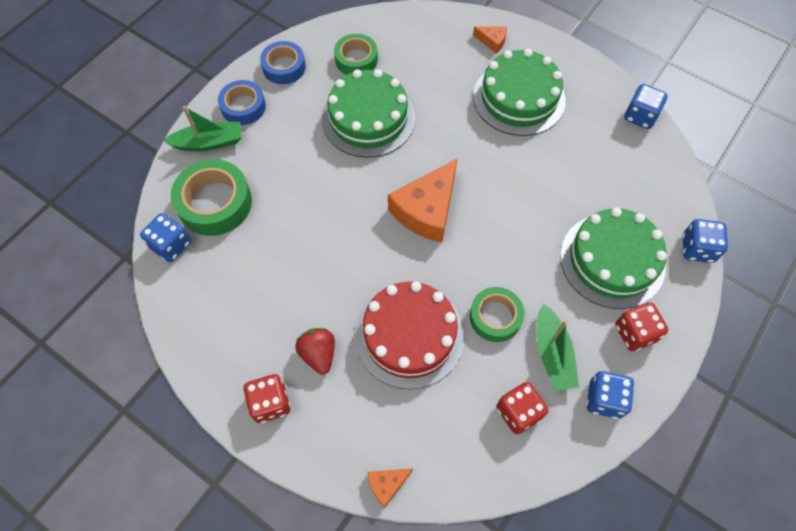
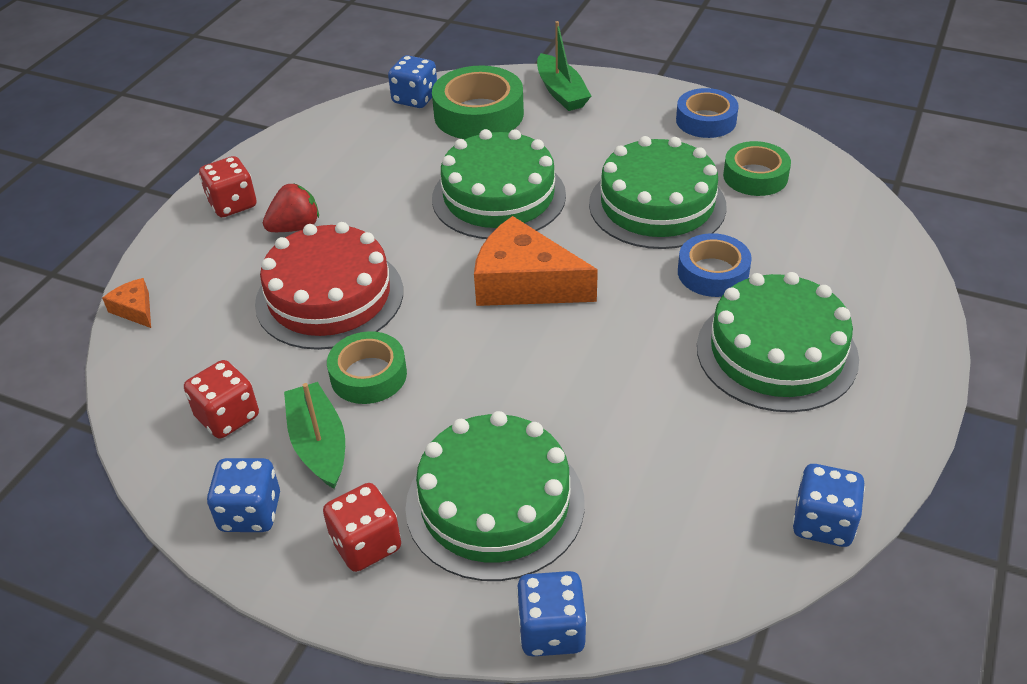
camera: 80 degrees right, 20 degrees down
(243, 107) = (626, 104): blue tape -> blue tape (713, 273)
(327, 208) = (499, 196): none -> green cake
(492, 41) = (880, 306): orange cheese -> none
(552, 353) = (319, 444): green boat -> green boat turned 90 degrees clockwise

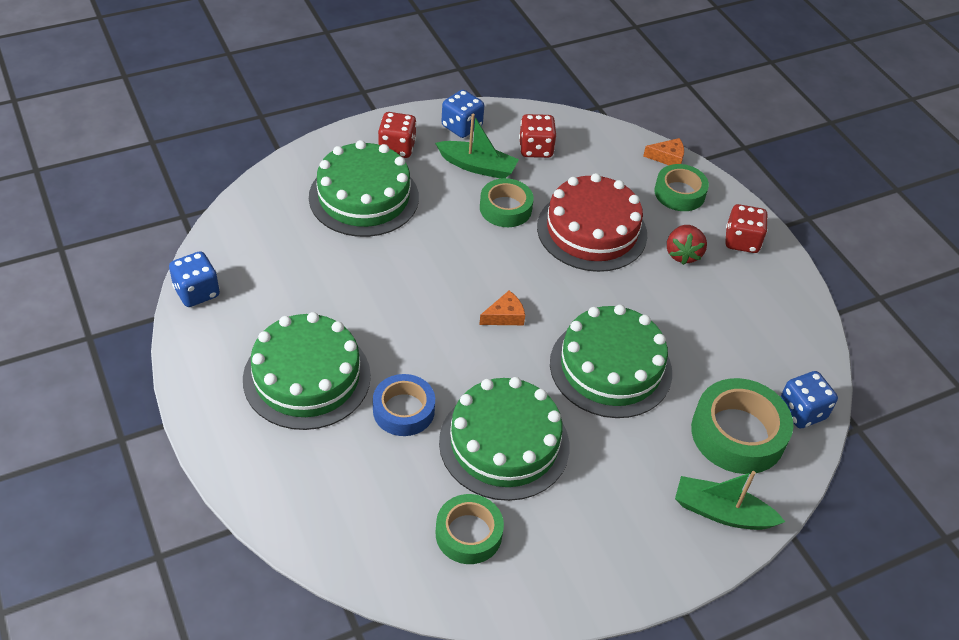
camera: 125 degrees right, 5 degrees up
(195, 272) = (679, 193): none -> green tape
(525, 283) = (505, 316): orange cheese -> orange cheese, size x0.46
(551, 631) = (280, 170): blue dice -> none
(706, 120) = (575, 575): blue tape -> none

